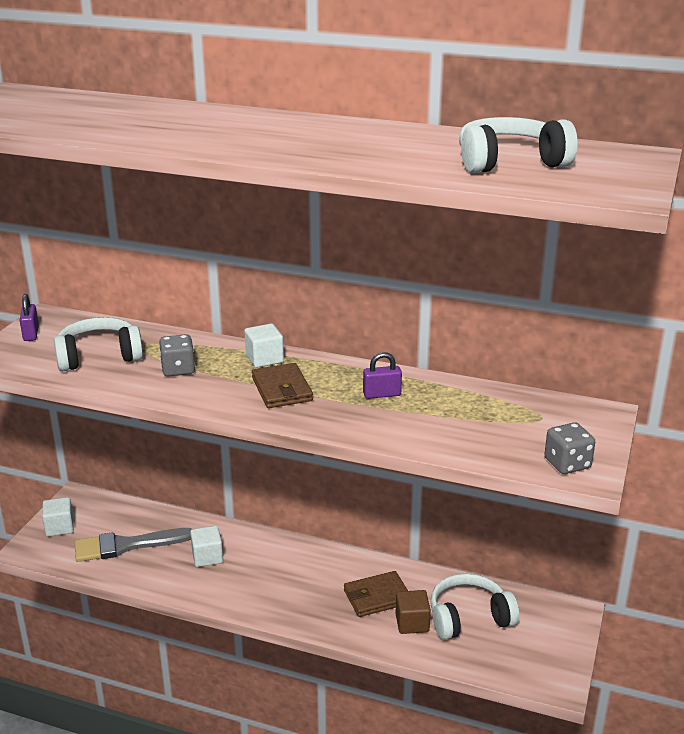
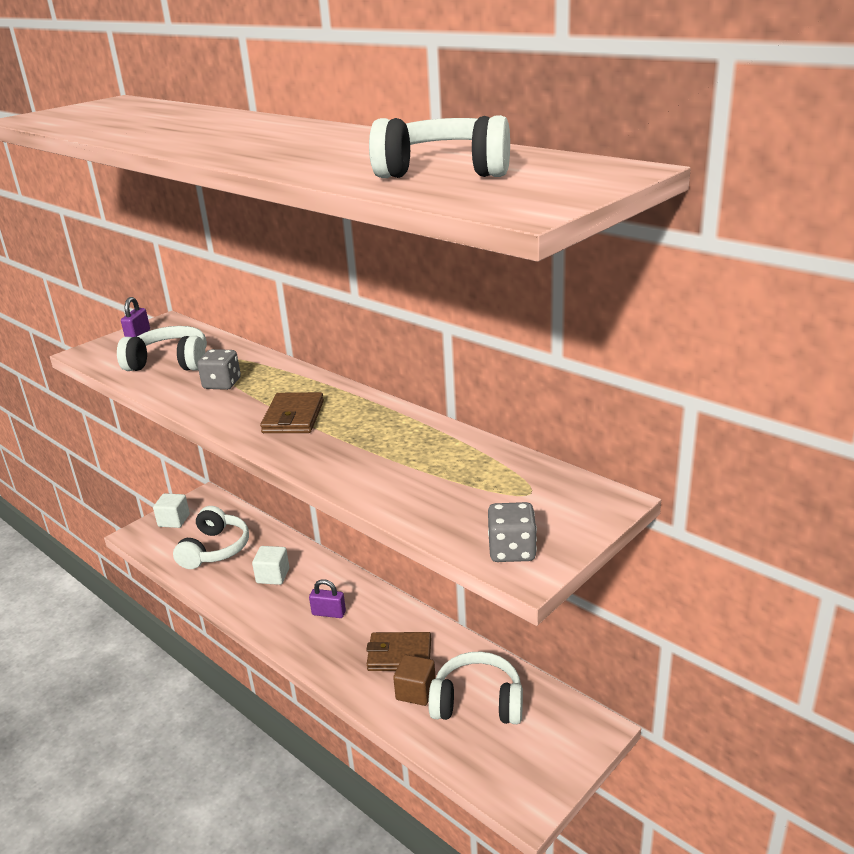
camera: 25 degrees right, 0 degrees up
(127, 545) = (215, 549): grey brush -> white headphones
(264, 359) = (306, 385): white cube -> none
(382, 394) = (383, 438): purple padlock -> purple padlock (329, 613)

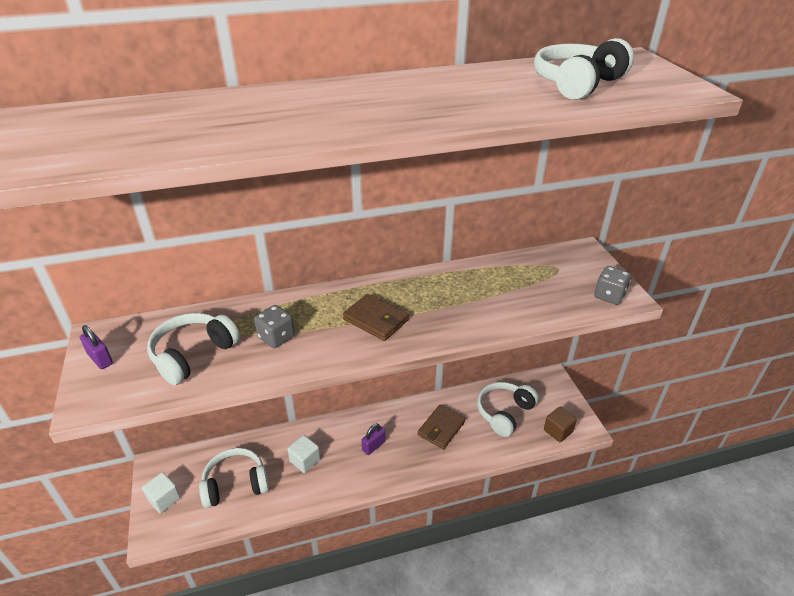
camera: 60 degrees left, 10 degrees up
(215, 549) = (235, 484): white headphones -> white headphones turned 60 degrees counterclockwise
(416, 691) = (477, 435): brown cube -> brown cube (558, 431)

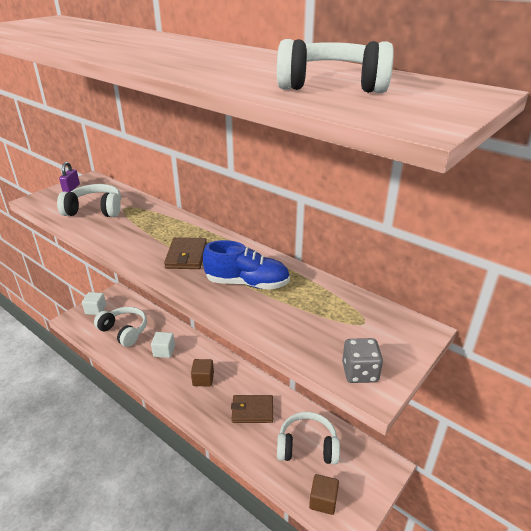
camera: 55 degrees right, 5 degrees down
(276, 337) = (133, 228): grey dice -> none
(373, 446) = (203, 379): purple padlock -> brown cube
(457, 301) = (247, 283): none -> blue shoe

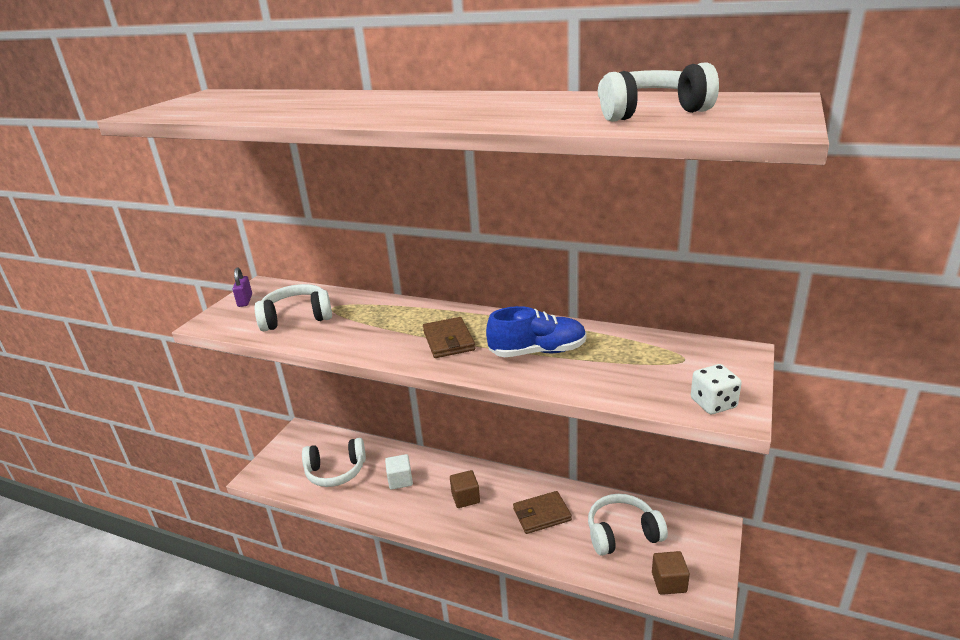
camera: 15 degrees left, 5 degrees down
(95, 310) = (283, 456): white cube -> none
(124, 331) = (336, 471): white headphones -> white headphones turned 150 degrees clockwise
(360, 372) = (713, 403): grey dice -> white dice

